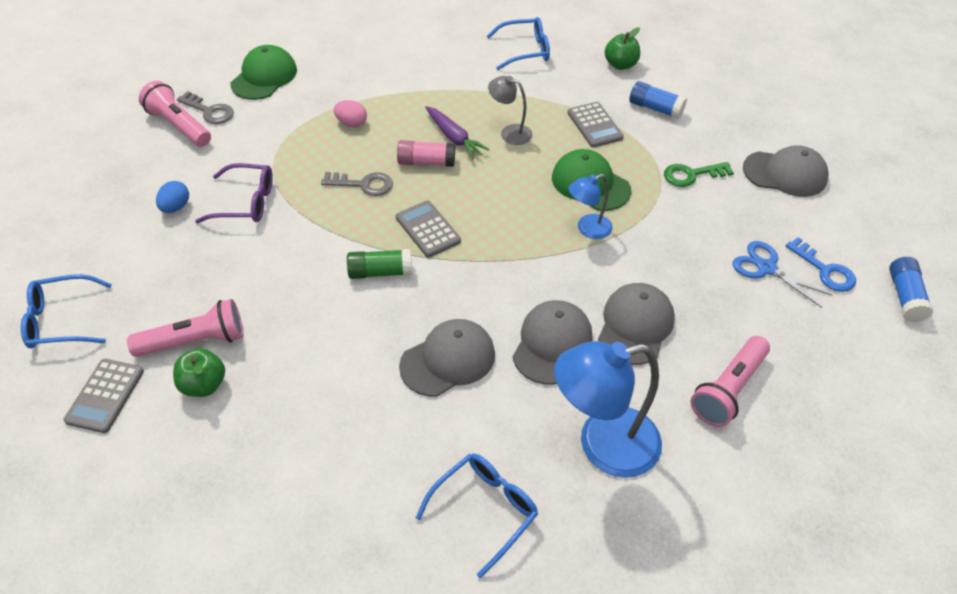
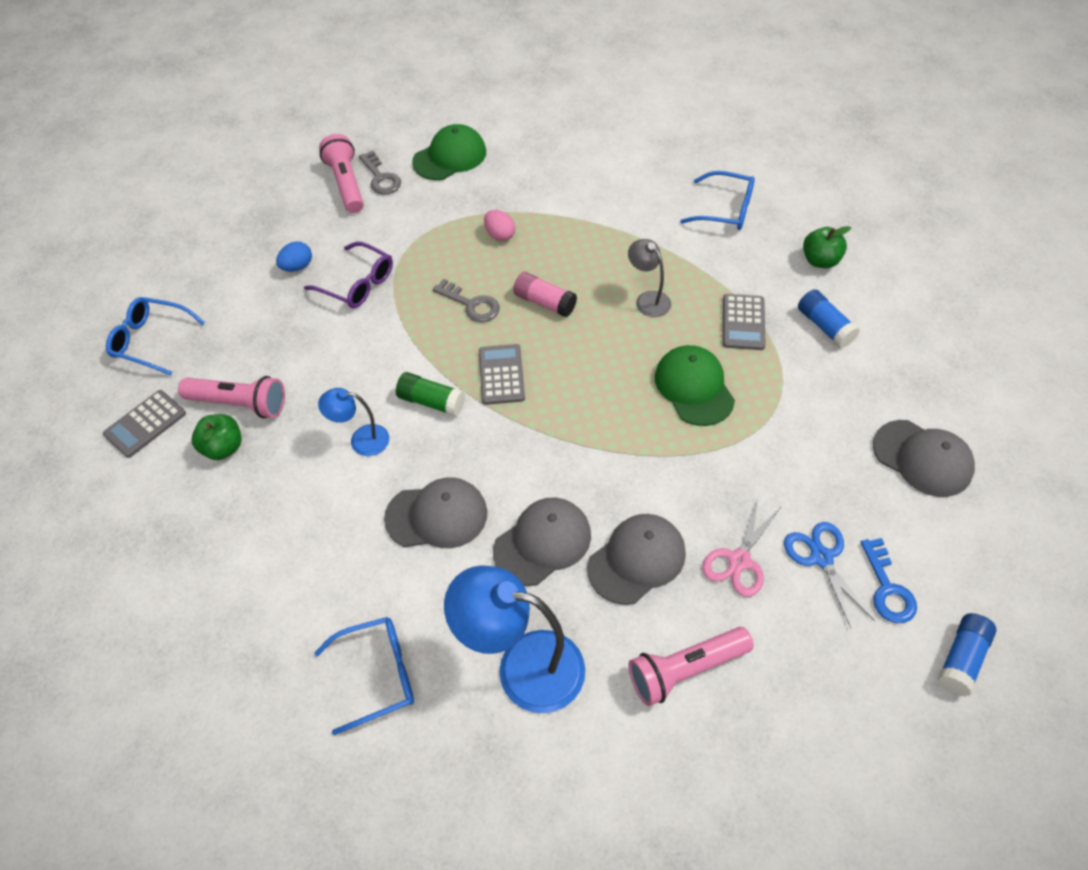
camera: 30 degrees right, 5 degrees up
(454, 138) = (588, 285): purple carrot -> none
(588, 229) = (658, 436): blue lamp -> blue lamp (361, 440)
(692, 175) = (812, 419): green key -> none
(711, 294) = (739, 560): none -> pink scissors

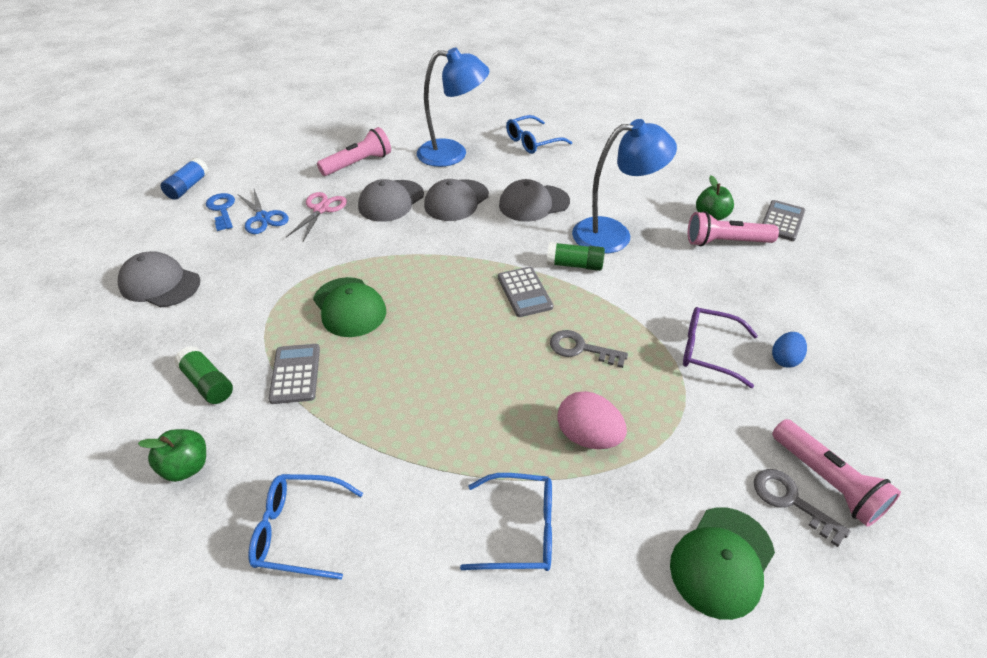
camera: 165 degrees right, 10 degrees down
(151, 341) = (846, 273): blue glasses -> blue glasses (520, 530)
(361, 440) = (613, 234): blue lamp -> blue lamp, size x1.91
(500, 235) = (588, 436): pink egg -> pink egg, size x1.56
(544, 302) = (507, 362): pink glue stick -> none
(648, 299) = (398, 383): grey lamp -> none
(825, 326) = (208, 383): blue glue stick -> green glue stick

